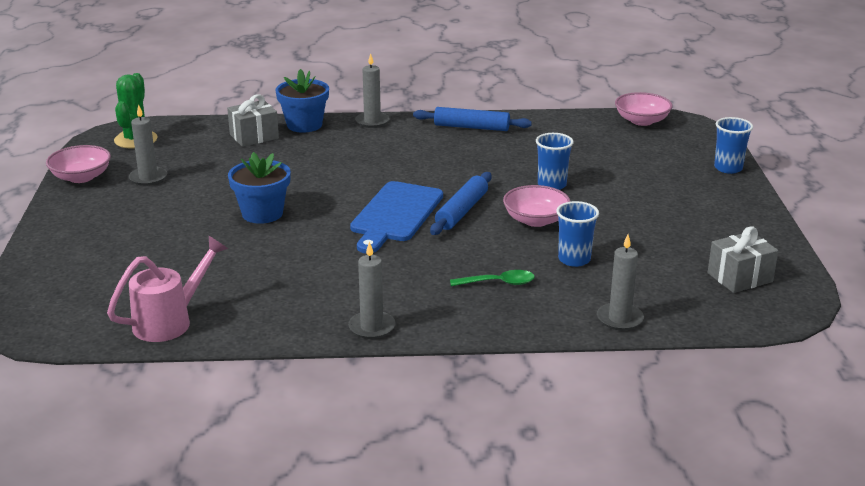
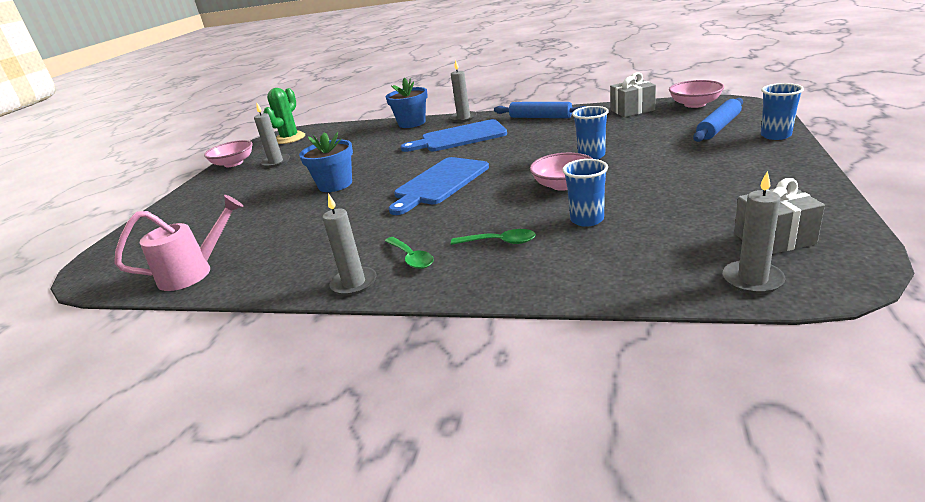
camera: 20 degrees right, 0 degrees up
(254, 136) = (370, 132): grey gift -> grey gift (632, 110)
(383, 151) = (459, 137): none -> blue cutting board
(416, 300) = (411, 258): none -> green spoon
(461, 211) = (498, 179): blue rolling pin -> blue rolling pin (718, 127)
(619, 319) = (614, 282): grey candle -> grey candle (752, 280)

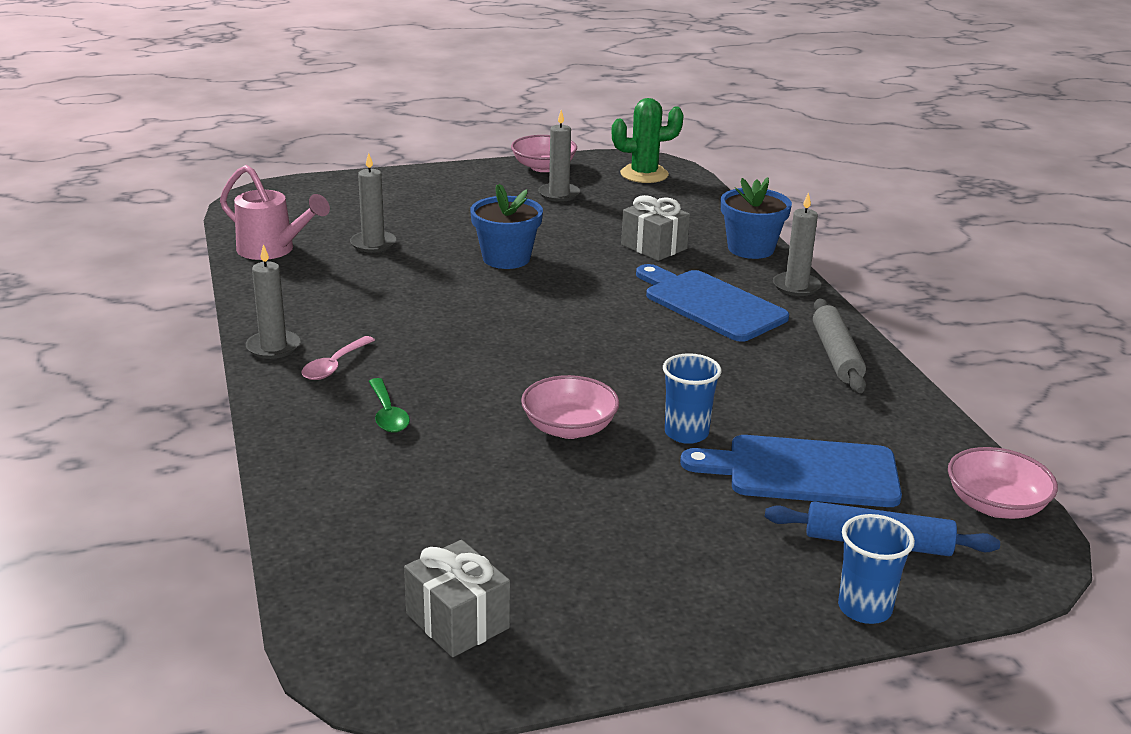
camera: 55 degrees right, 0 degrees up
(411, 258) = (334, 366): green spoon -> pink spoon
(439, 183) = (538, 331): blue cutting board -> blue cutting board (803, 472)
(540, 117) = (836, 355): blue rolling pin -> grey rolling pin
(587, 219) = (466, 465): blue cup -> none
(632, 110) = (922, 440): grey gift -> grey gift (654, 247)
(752, 280) = (344, 608): grey candle -> grey candle (373, 244)

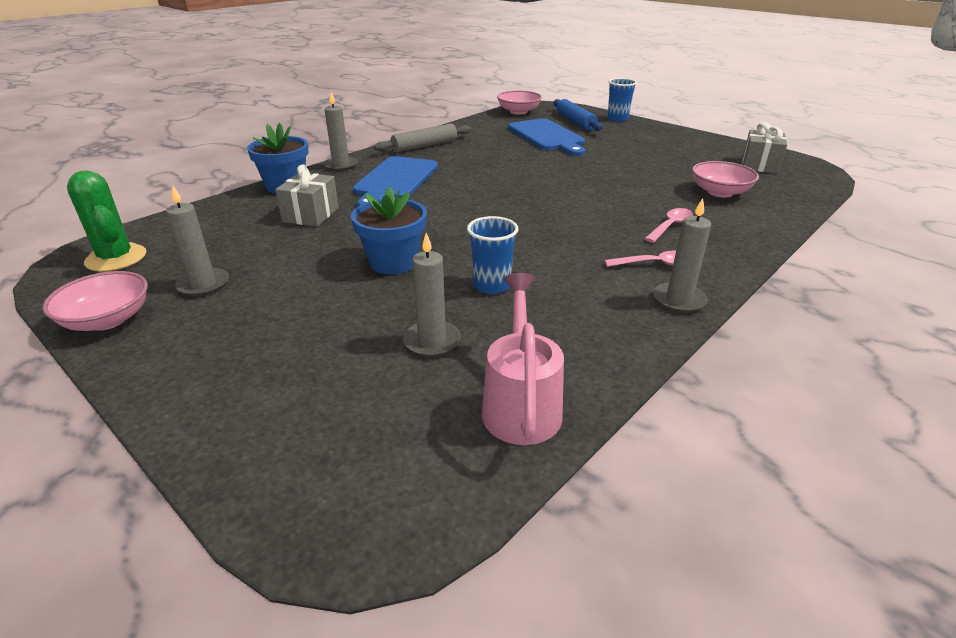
camera: 120 degrees left, 5 degrees up
(388, 414) = (670, 226): green spoon -> pink spoon
(569, 428) = (595, 181): pink bowl -> pink bowl (720, 192)
(686, 433) = (554, 159): blue cup -> blue cup (491, 285)

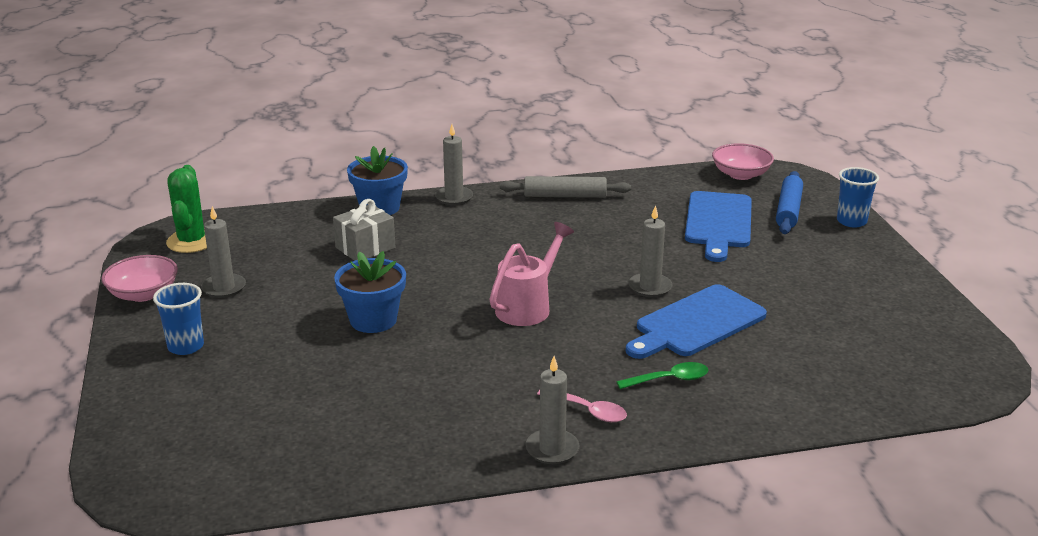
camera: 35 degrees right, 5 degrees down
(395, 180) = (480, 232): blue cutting board -> blue cutting board (696, 323)
(432, 341) = (318, 398): grey candle -> grey candle (650, 287)
(491, 285) = (420, 372): blue cup -> blue cup (186, 346)
(521, 404) = (316, 468): pink watering can -> pink watering can (528, 306)
(670, 226) = (669, 379): pink spoon -> green spoon
(720, 192) = (797, 363): pink bowl -> none
(759, 165) = (918, 347): grey gift -> none

